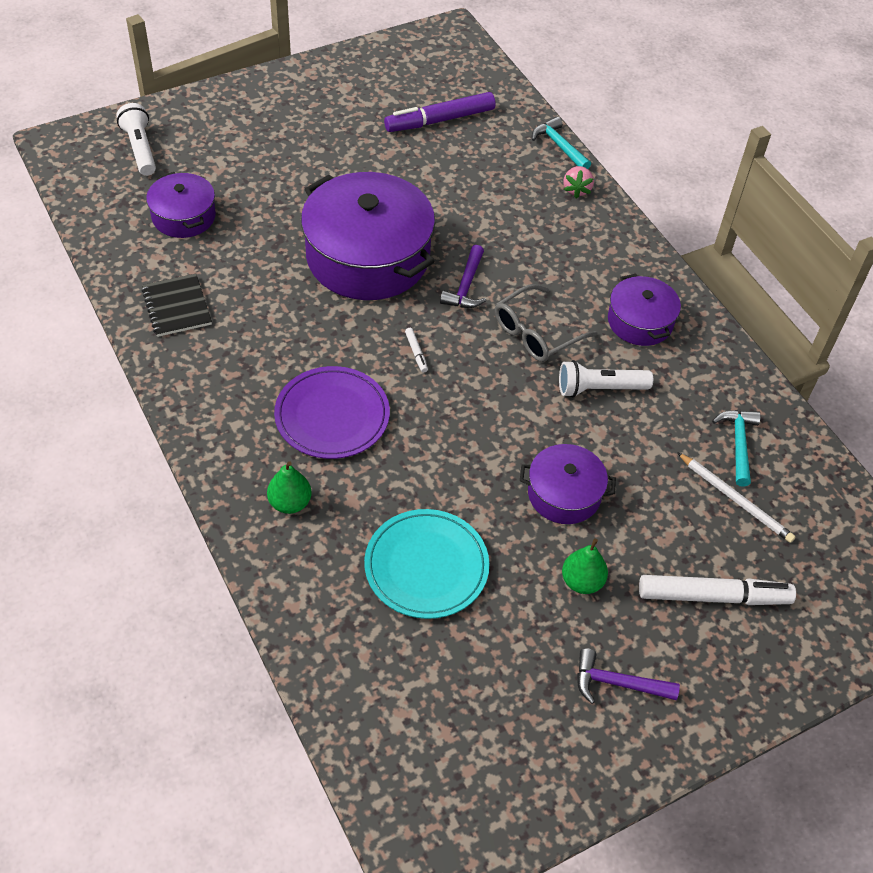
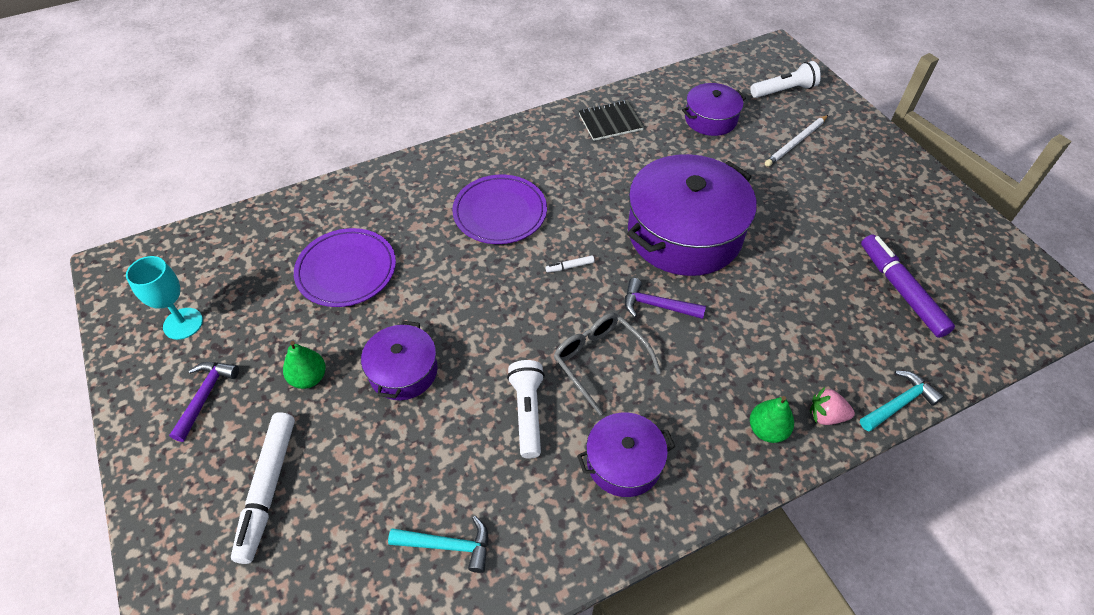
camera: 95 degrees right, 0 degrees up
(290, 503) = (418, 191): green pear -> green pear (767, 430)
(426, 566) = (346, 270): turquoise plate -> purple plate
(518, 737) = (183, 323): none -> turquoise goblet
(735, 499) = (375, 530): white pencil -> white pencil (796, 142)

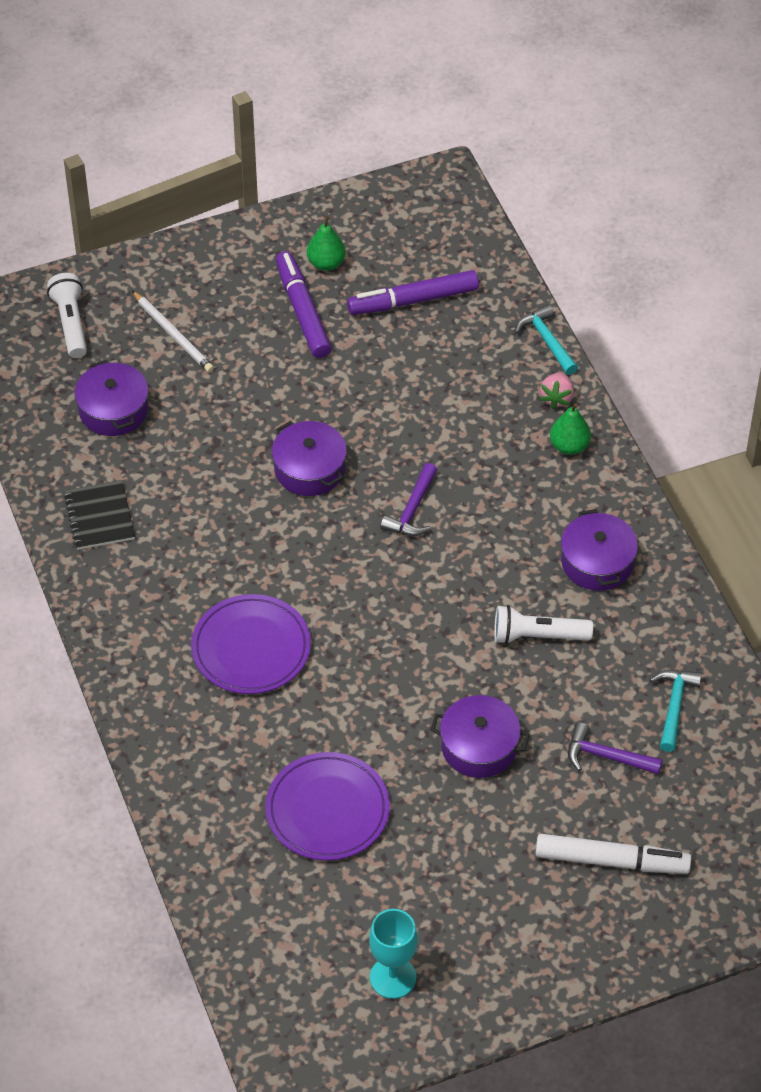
camera: 85 degrees left, 0 degrees up
(205, 396) = (497, 936): purple hammer -> purple hammer (606, 756)
(309, 378) = (481, 836): green pear -> green pear (326, 263)
(570, 267) = (348, 583): white marker -> none
(599, 361) = (480, 569): grey glasses -> none
(684, 233) = (309, 469): purple pot -> purple pot, size x0.52
(853, 215) = (302, 311): none -> purple marker

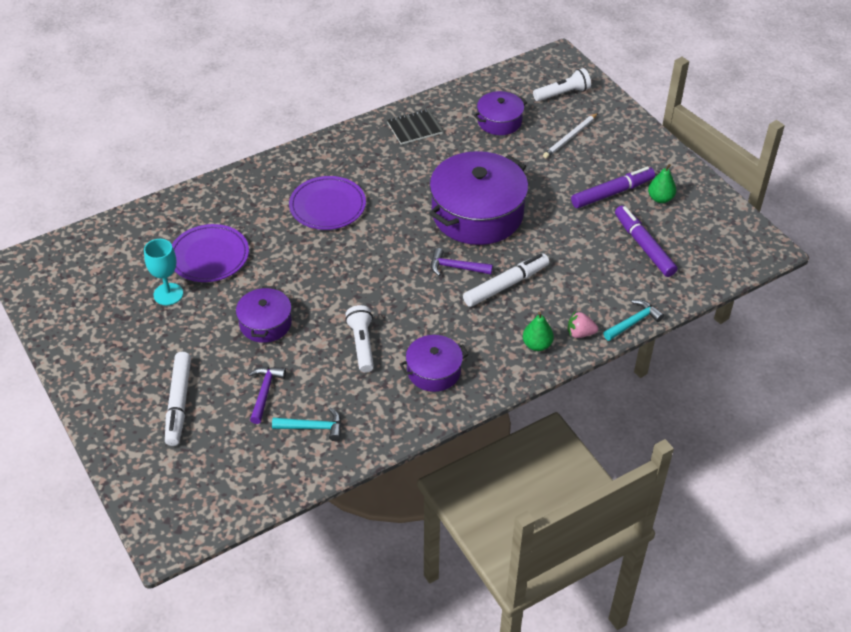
camera: 80 degrees right, 5 degrees down
(309, 469) = (477, 213): purple pot -> purple pot, size x1.91
(393, 977) = (88, 301): turquoise goblet -> turquoise goblet (168, 294)
(456, 460) = (506, 285): none -> white marker

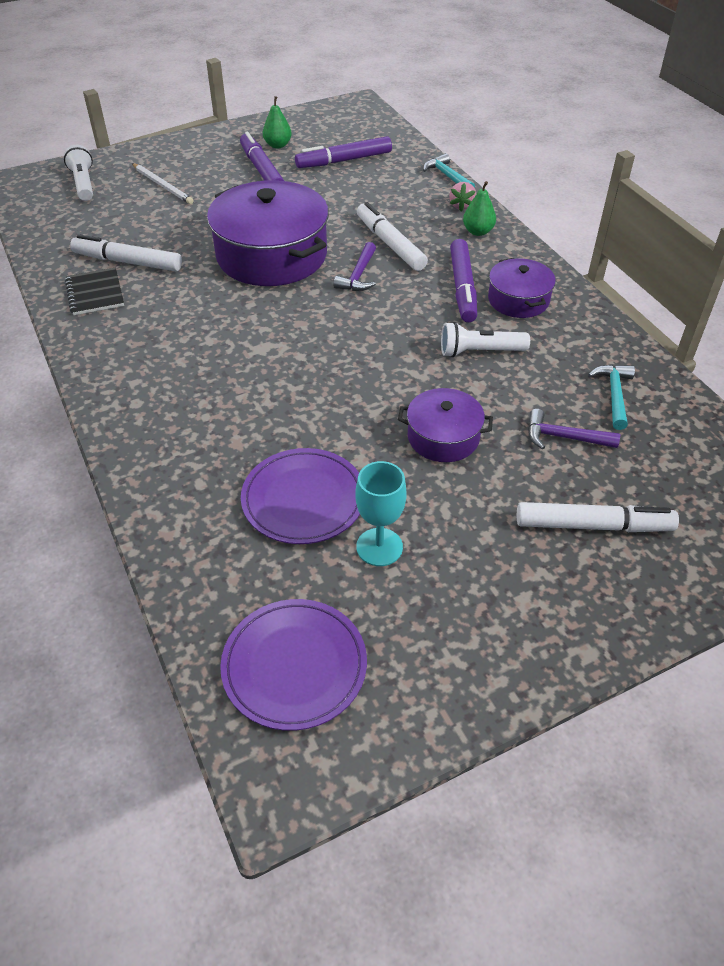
camera: 85 degrees left, 0 degrees up
(327, 206) = (225, 375): purple plate -> purple plate (294, 666)
(447, 334) = (463, 287): none -> purple marker
(456, 137) = (128, 262): none -> white marker
(499, 121) = (112, 229): purple pot -> none

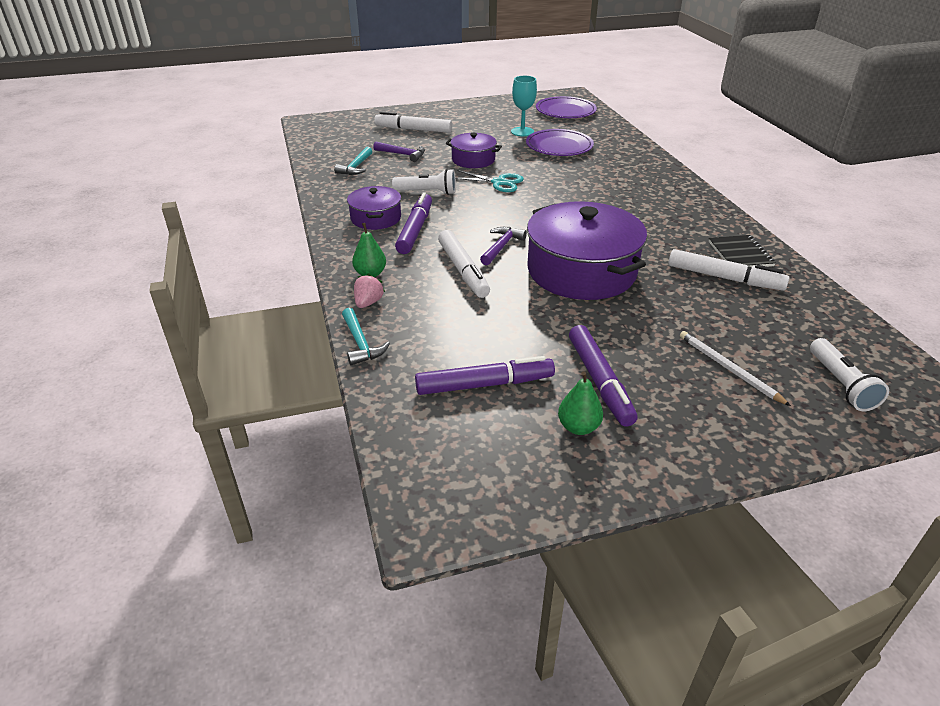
camera: 170 degrees left, 10 degrees down
(387, 383) = (499, 182): none -> turquoise scissors

